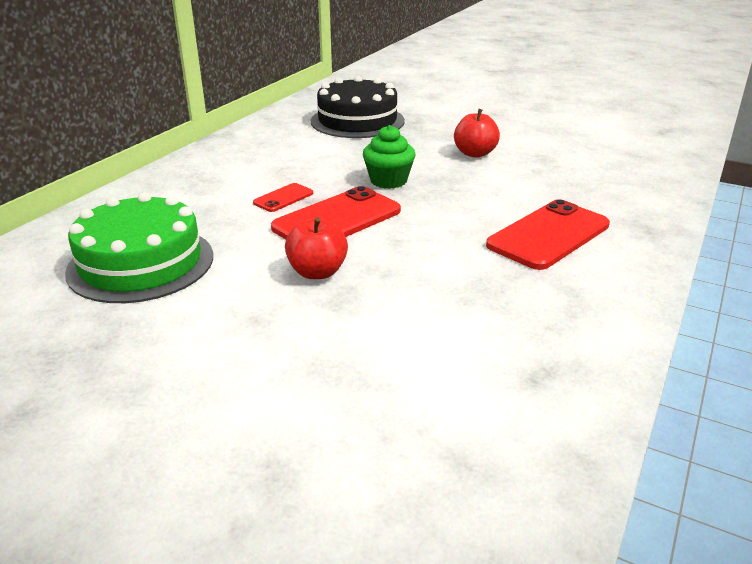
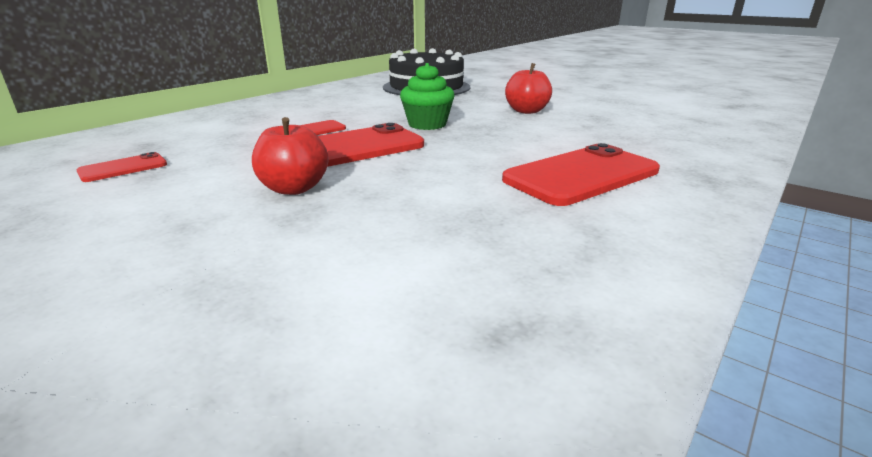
camera: 10 degrees right, 5 degrees down
(141, 263) = (123, 168): green cake -> red phone

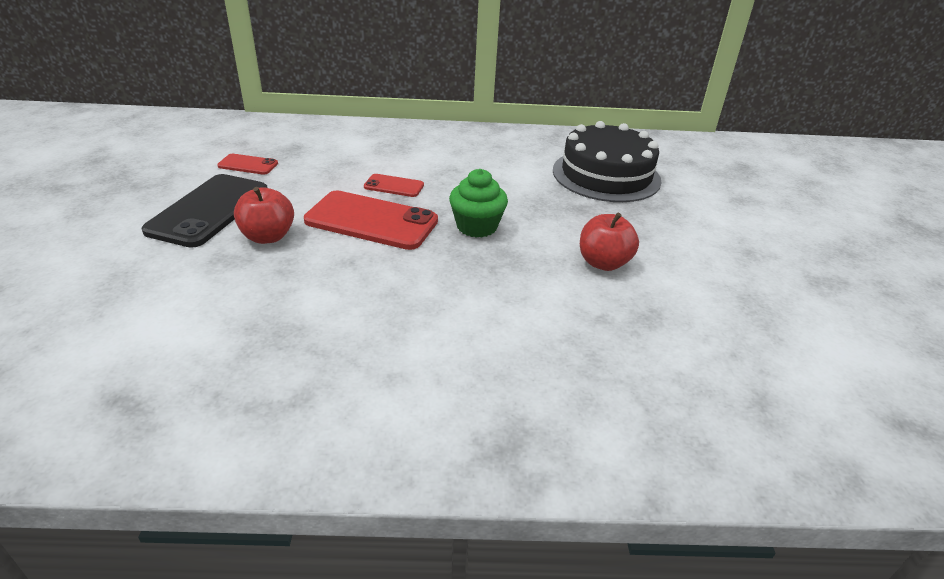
camera: 50 degrees right, 10 degrees up
(172, 204) = (209, 210): none -> black phone
(581, 175) = (426, 358): red phone -> none

